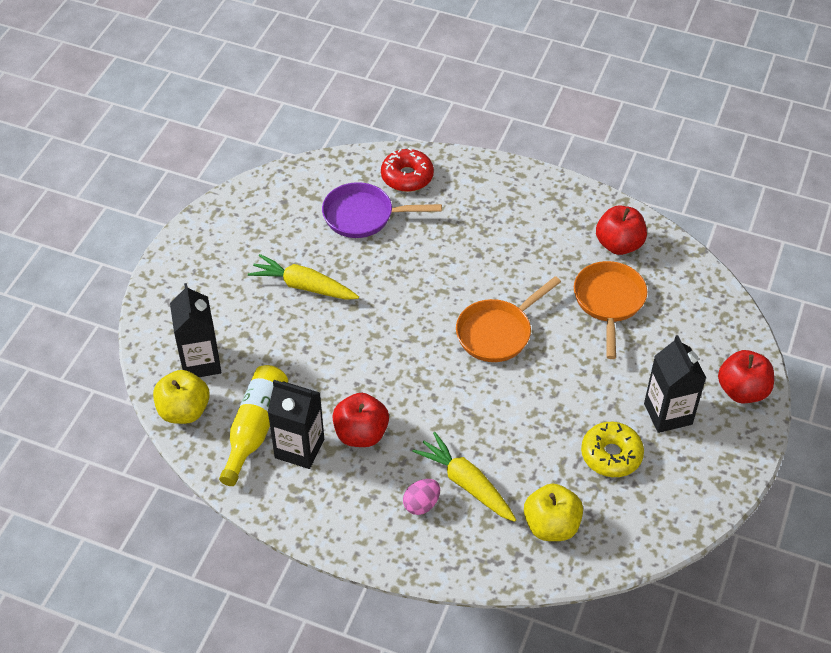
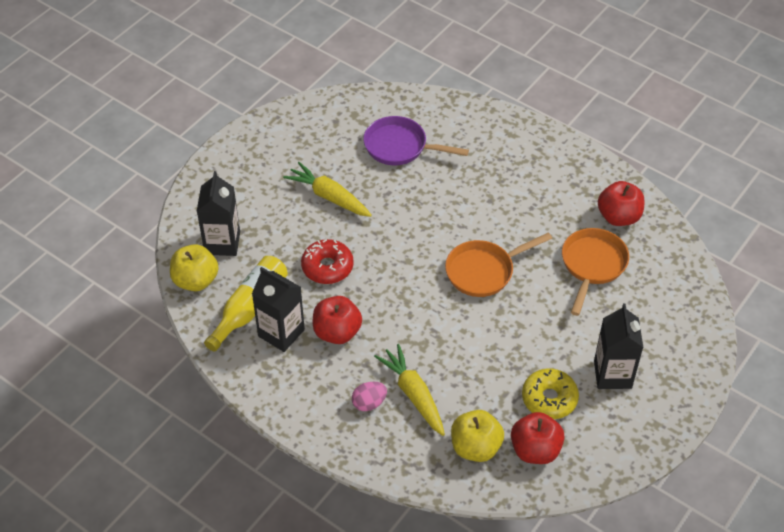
camera: 15 degrees right, 0 degrees up
(407, 176) = (449, 120): red donut -> red donut (327, 267)
(742, 391) = (687, 369): red apple -> red apple (535, 450)

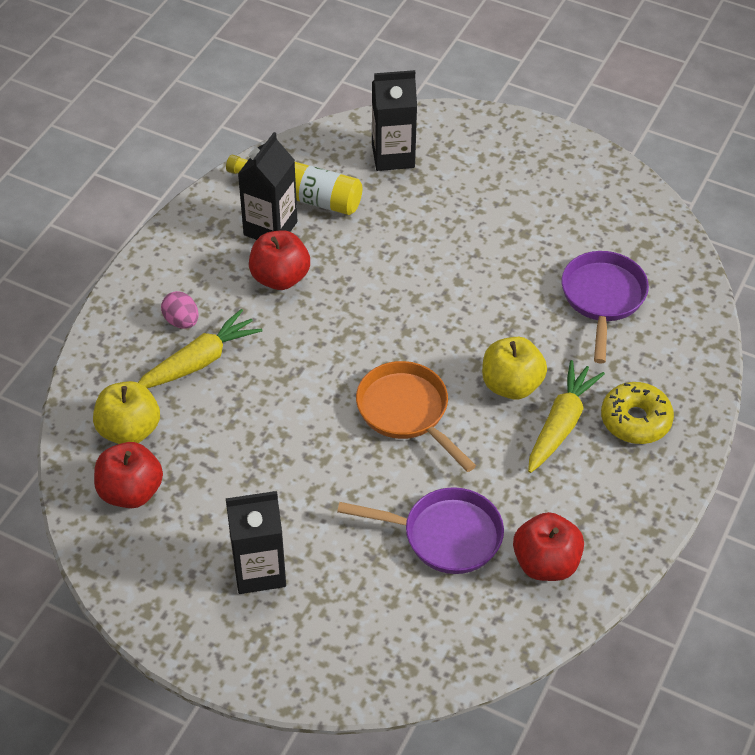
camera: 80 degrees right, 0 degrees up
(196, 280) = (332, 144): yellow apple -> yellow apple (511, 385)
(327, 267) = (378, 255): red donut -> none
(329, 197) = (492, 240): yellow carrot -> yellow carrot (560, 424)
(549, 399) = (210, 501): yellow donut -> yellow donut (635, 420)
(592, 265) = (445, 535): orange pan -> purple pan

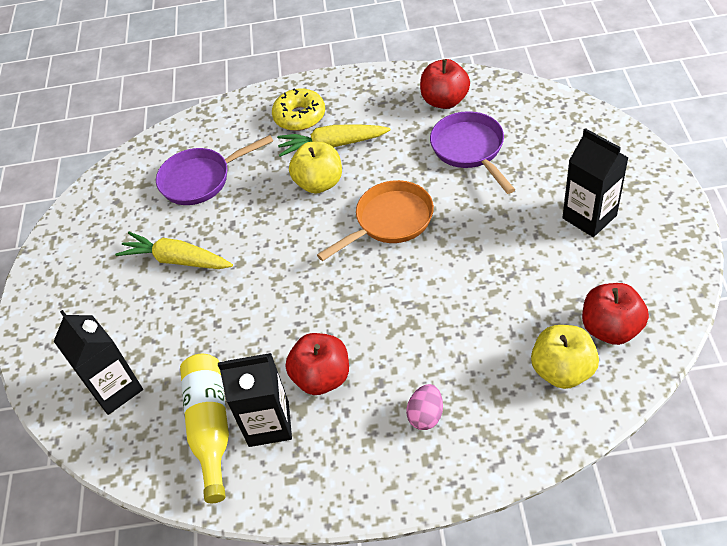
camera: 115 degrees left, 0 degrees up
(199, 361) = (456, 372): yellow carrot -> yellow carrot (177, 260)
(406, 412) = (390, 221): orange pan -> orange pan turned 150 degrees counterclockwise

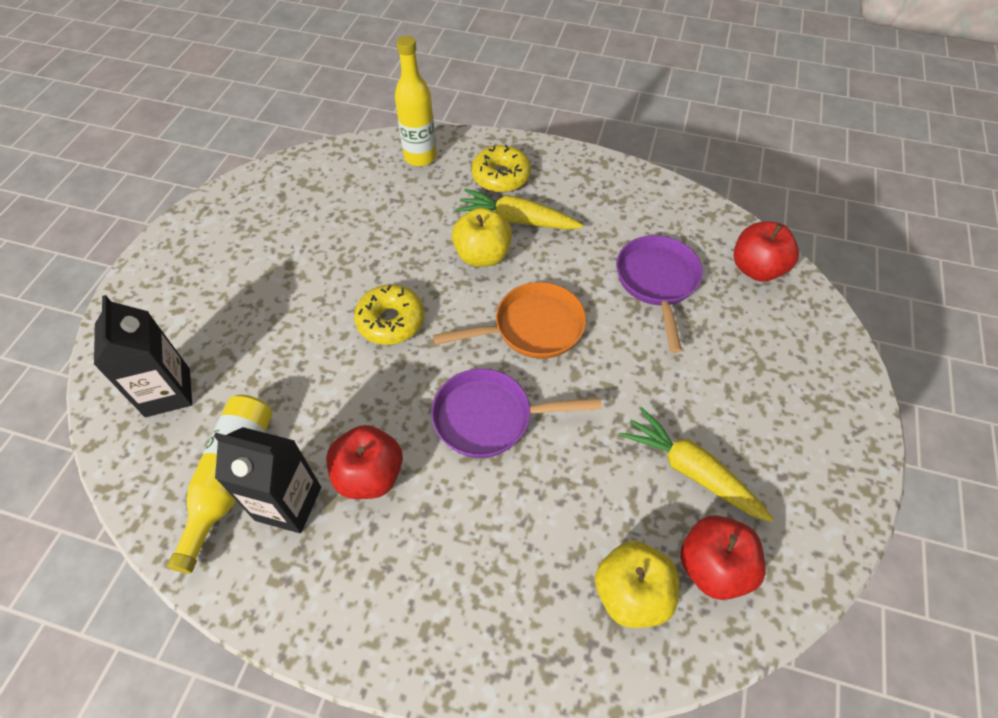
camera: 15 degrees right, 5 degrees up
(177, 260) = (302, 280): yellow carrot -> yellow carrot (692, 471)
(200, 179) = (370, 204): purple pan -> purple pan (489, 418)
(221, 126) = (420, 157): none -> yellow bottle
(272, 261) = (391, 321): none -> yellow donut
(426, 415) = (453, 575): pink egg -> none
(444, 101) = (657, 217): red apple -> red apple (756, 269)
(589, 217) = (753, 416): black carton -> none

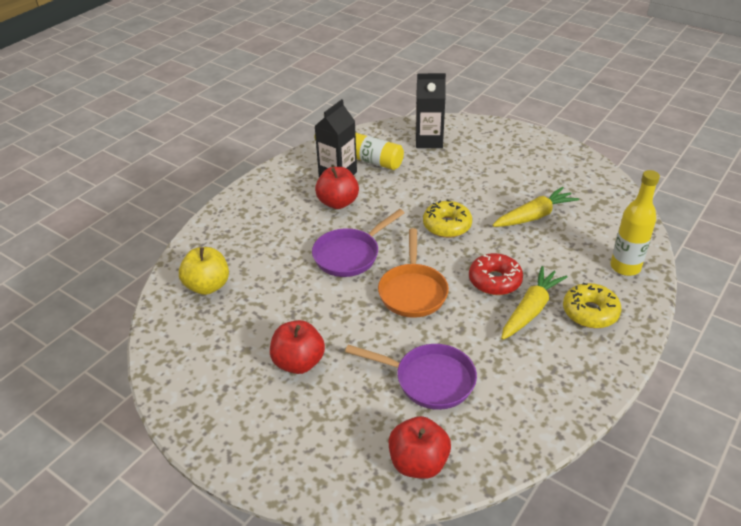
camera: 110 degrees right, 15 degrees down
(482, 255) = (495, 281): yellow apple -> red donut
(489, 418) = (350, 255): purple pan -> purple pan turned 150 degrees counterclockwise
(692, 471) = (258, 339): yellow carrot -> yellow carrot (534, 216)
(713, 567) = (196, 326): red apple -> red apple (298, 362)

